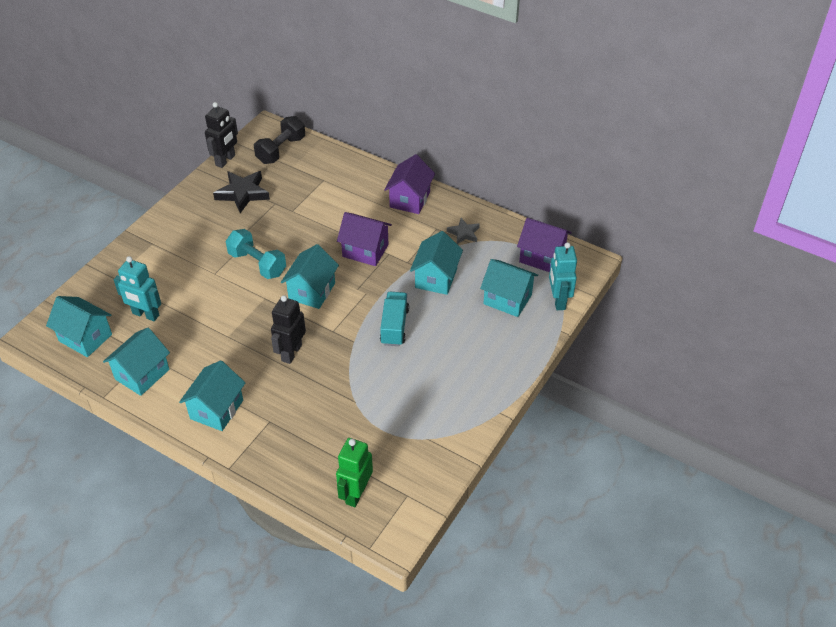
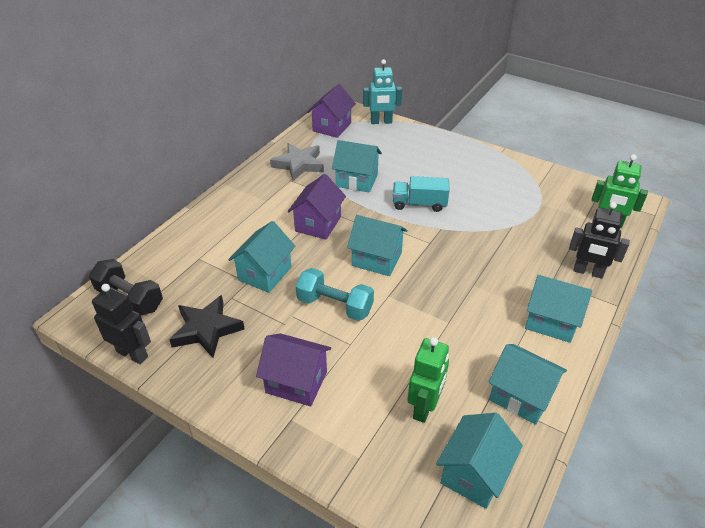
camera: 90 degrees left, 5 degrees down
(145, 314) = (424, 407): turquoise robot -> green robot
(257, 264) = (335, 305): turquoise dumbbell -> turquoise dumbbell turned 75 degrees clockwise
(291, 353) = (463, 270): black robot -> black robot (588, 272)
(410, 199) = (245, 196): purple house -> purple house (296, 382)
(464, 233) = (299, 164): grey star -> grey star, size x1.71
(507, 299) = (381, 144): turquoise house -> turquoise house (265, 273)

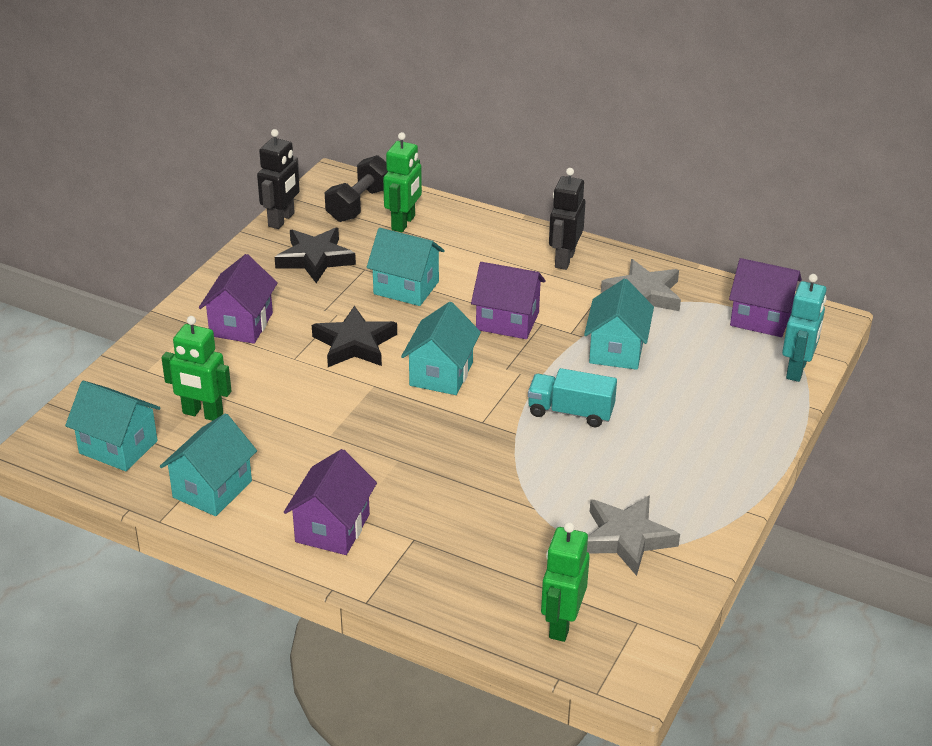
camera: 85 degrees right, 5 degrees down
(171, 271) = (403, 223): none -> green robot
(335, 305) = (354, 344): turquoise dumbbell -> black star
(381, 122) = (797, 370): turquoise robot -> turquoise robot turned 150 degrees counterclockwise
(419, 204) = (570, 412): turquoise truck -> turquoise truck turned 75 degrees counterclockwise
(532, 193) = (626, 538): none -> grey star
(551, 321) = (332, 528): turquoise house -> purple house
(588, 272) = (435, 580): black robot -> black robot (564, 259)

